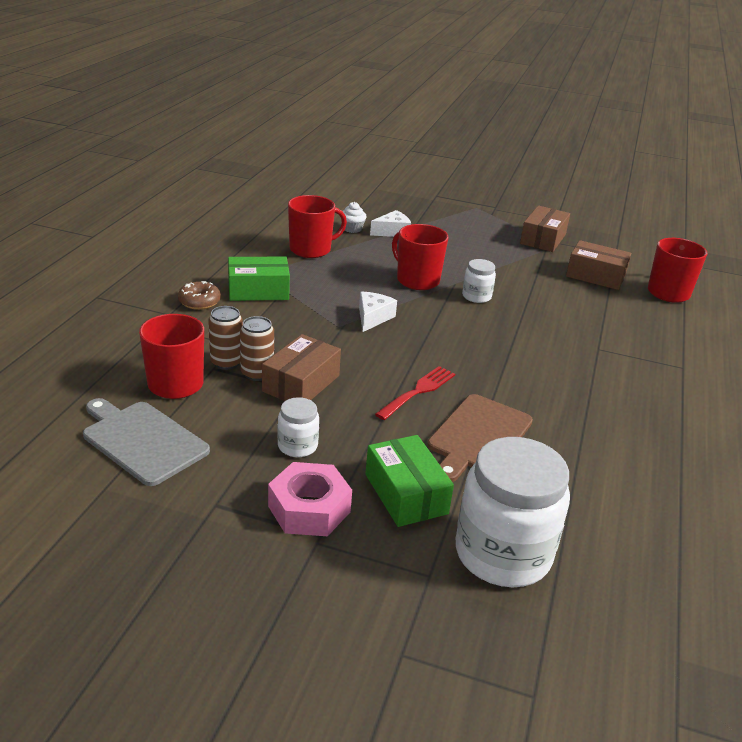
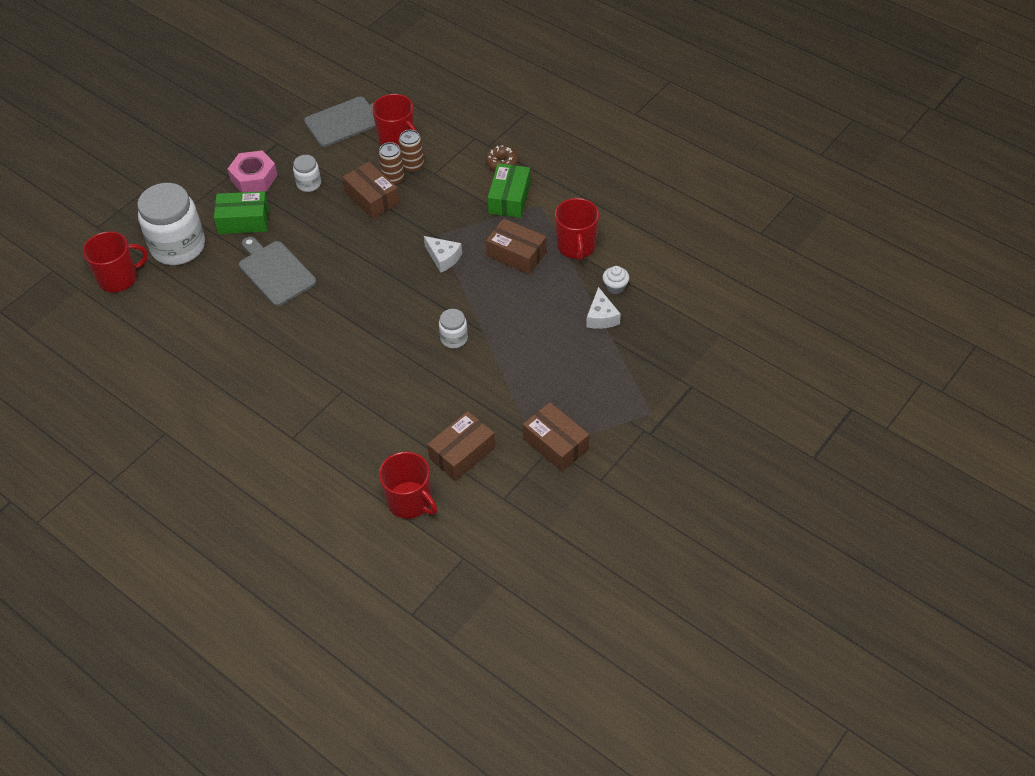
camera: 115 degrees right, 20 degrees up
(340, 277) = (516, 254): none -> brown box
(417, 280) = (496, 305): red mug -> red mug (119, 278)
(418, 391) = (336, 256): red fork -> none
(478, 436) = (275, 272): brown cutting board -> grey cutting board

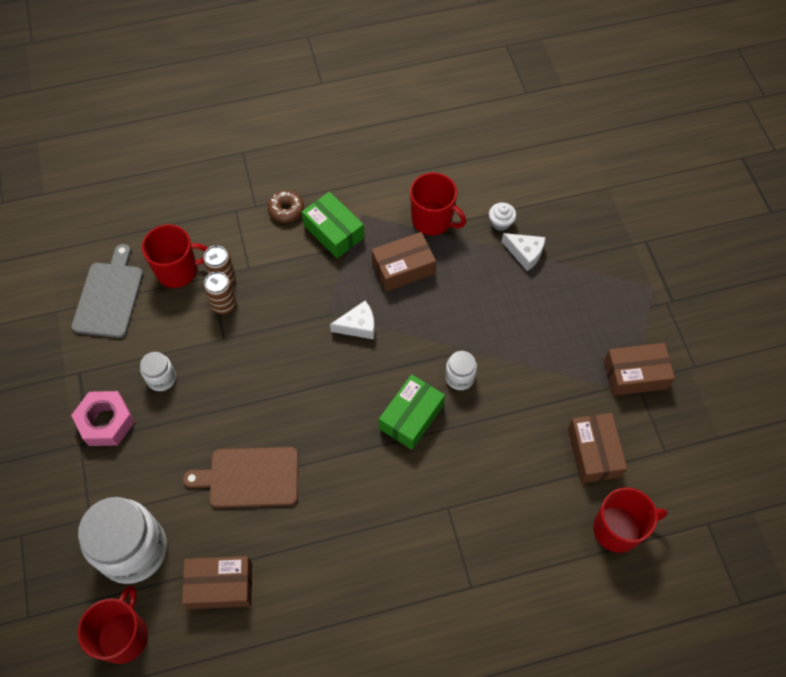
camera: 55 degrees left, 10 degrees up
(243, 220) = (155, 466): green box -> green box (411, 417)
(275, 272) = (250, 477): grey cutting board -> brown cutting board
(372, 198) = (232, 336): brown box -> brown box (220, 585)

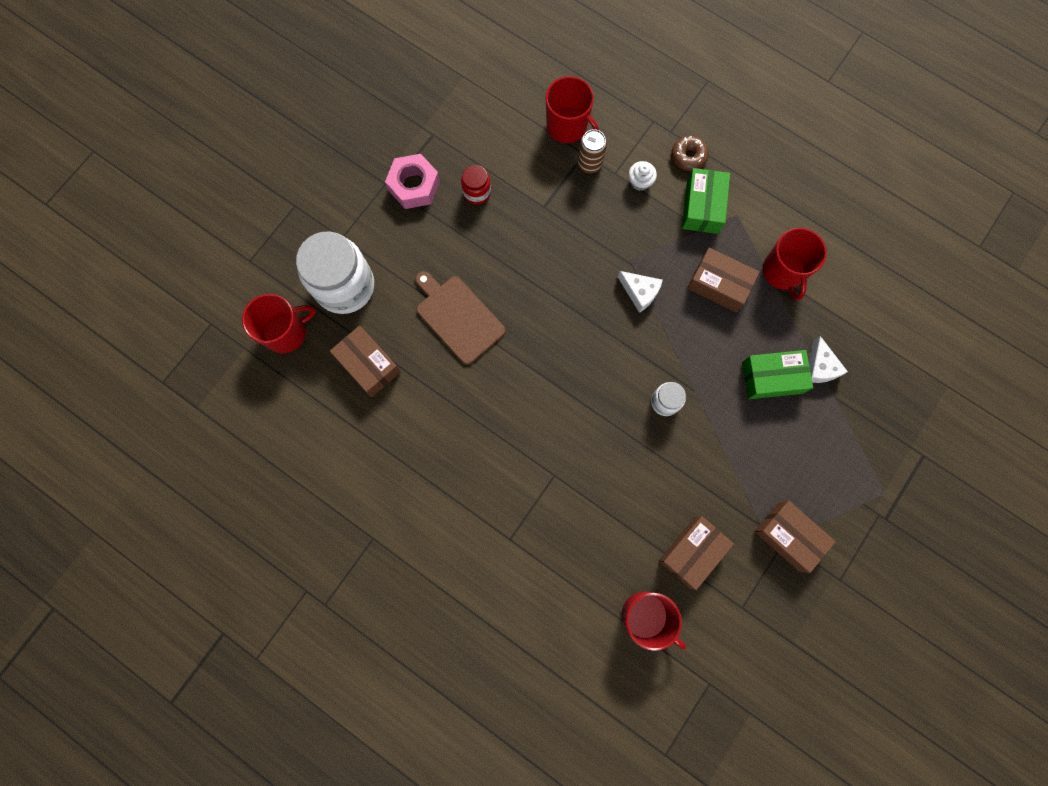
camera: 50 degrees right, 15 degrees up
(109, 296) = (505, 100): grey cutting board -> none
(161, 378) = (477, 192): white jar -> red jar
(224, 304) = (570, 182): brown can -> none
(411, 417) = (601, 392): green box -> green box (772, 377)
(501, 223) = (830, 326): white cupcake -> white cupcake (640, 182)

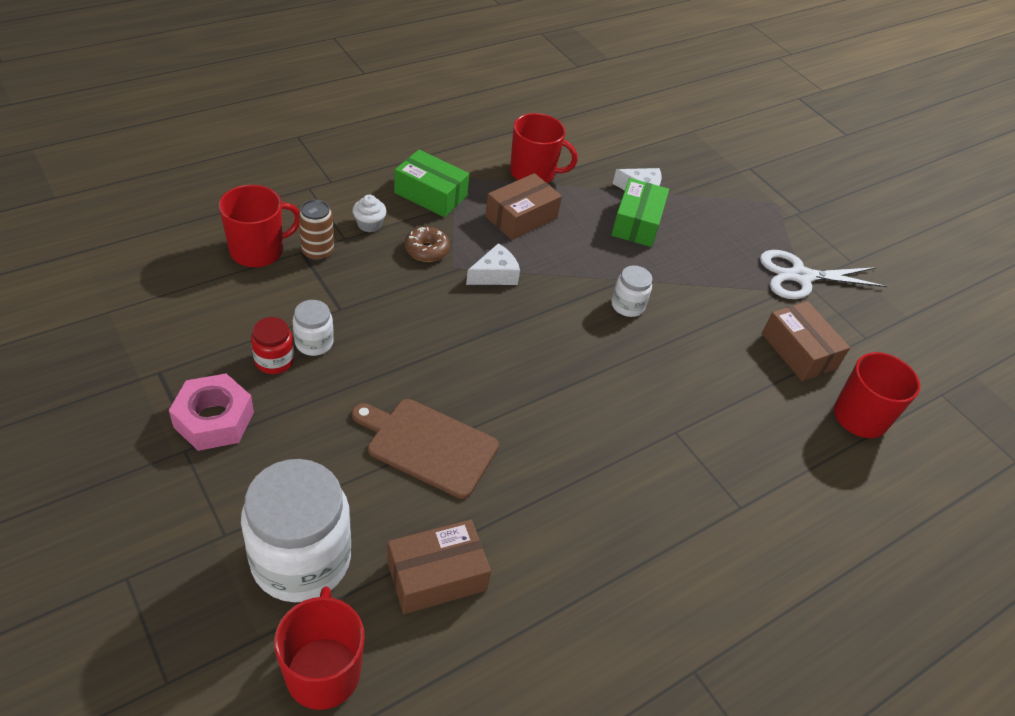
camera: 75 degrees left, 30 degrees down
(458, 317) = (428, 446): brown cutting board -> brown cutting board turned 45 degrees clockwise
(505, 207) = (314, 343): none -> white jar
(688, 156) = (368, 181): brown donut -> brown donut (426, 250)
(789, 536) = (800, 277): brown box -> white scissors

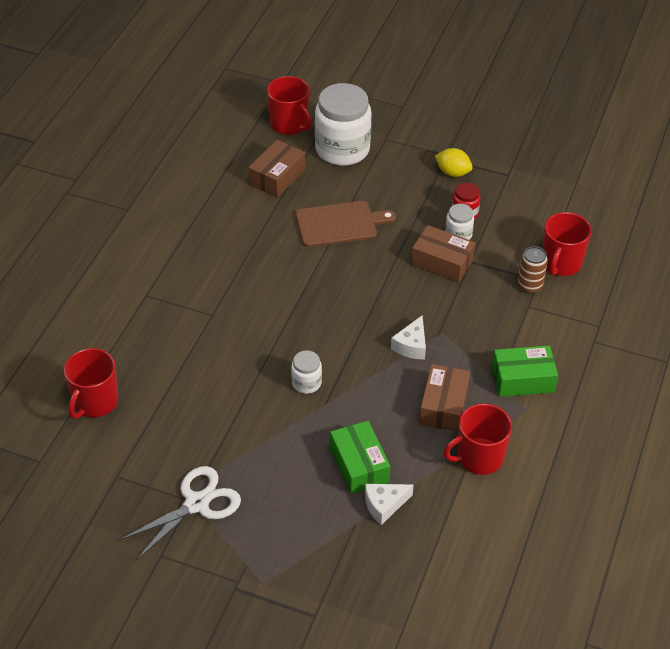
camera: 150 degrees right, 0 degrees up
(214, 419) = (453, 173): pink nut -> yellow lemon
(369, 224) = (528, 326): white cupcake -> none
(426, 250) = (472, 333): brown donut -> none
(799, 351) = (163, 428): brown box -> brown box (442, 262)

